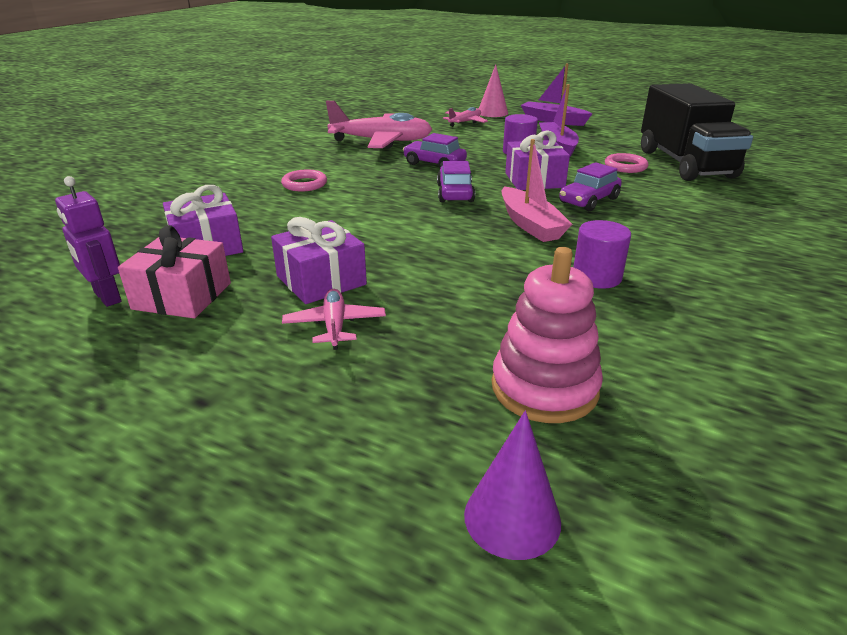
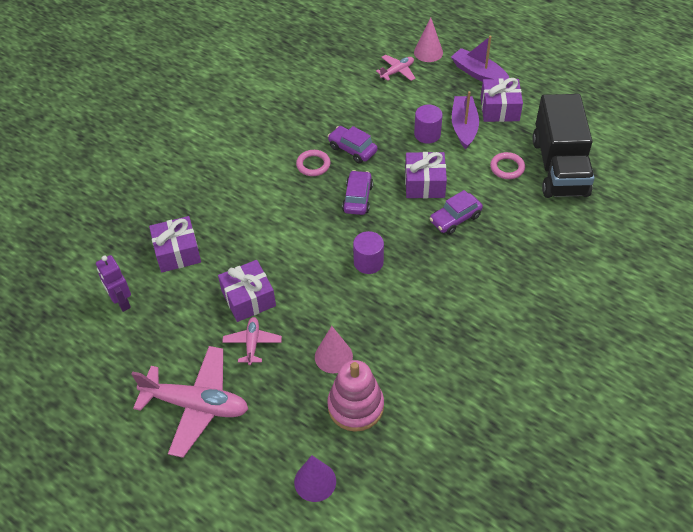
camera: 10 degrees right, 20 degrees up
(182, 296) = (165, 305): pink gift -> none
(304, 184) = (247, 174): pink ring -> pink ring (313, 165)
(382, 141) = (316, 105): pink plane -> pink plane (196, 405)
(478, 330) = (333, 356): none -> pink cone
(530, 224) = (400, 247): pink boat -> none
(589, 136) = (499, 109): none -> purple gift
(596, 277) = (422, 313): purple cylinder -> purple cylinder (368, 262)

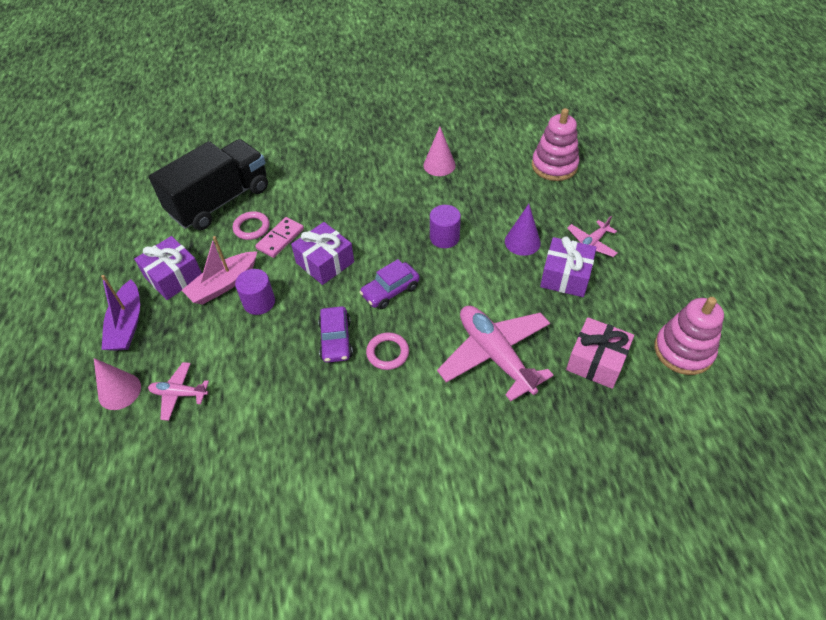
camera: 135 degrees left, 0 degrees up
(121, 302) = (683, 351): purple robot -> pink stacking toy
(177, 252) = (596, 361): purple gift -> pink gift
(196, 405) = (667, 232): pink plane -> pink plane (495, 355)
(315, 481) = (618, 149): purple cone -> purple cone (522, 242)
(333, 356) = (539, 198): pink cone -> pink cone (439, 165)
(455, 219) = (343, 221): purple car -> none
(464, 127) = (223, 284): purple boat -> pink boat
(476, 175) = (280, 239): none -> pink domino

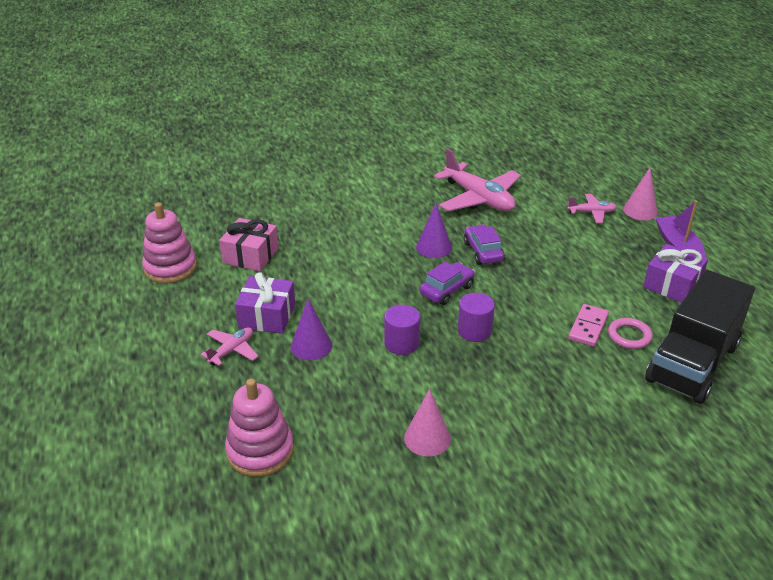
camera: 170 degrees right, 15 degrees down
(223, 284) = (616, 282): pink boat -> none
(259, 302) = (570, 272): purple cylinder -> purple cylinder (474, 331)
(325, 262) = (525, 309): purple gift -> none
(387, 353) = (434, 247): pink ring -> purple cone
(495, 355) = (339, 253): pink plane -> pink plane (479, 198)

